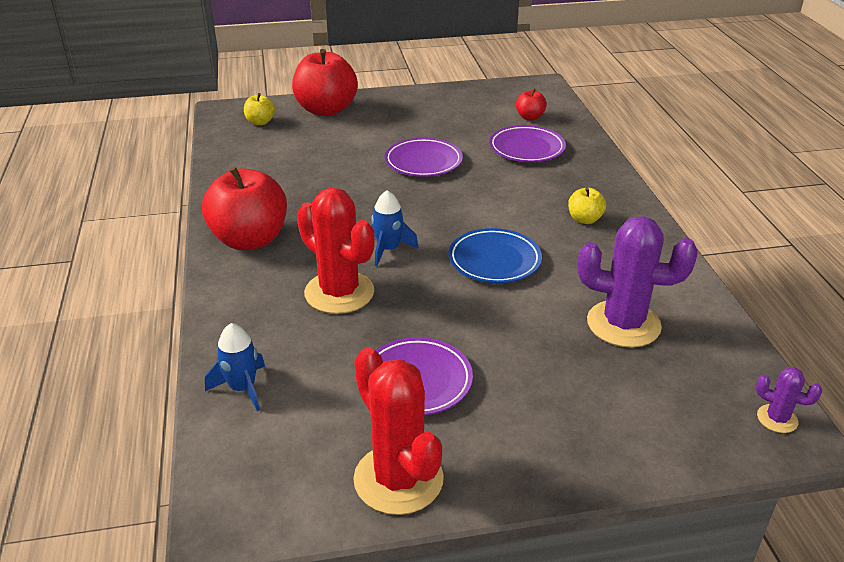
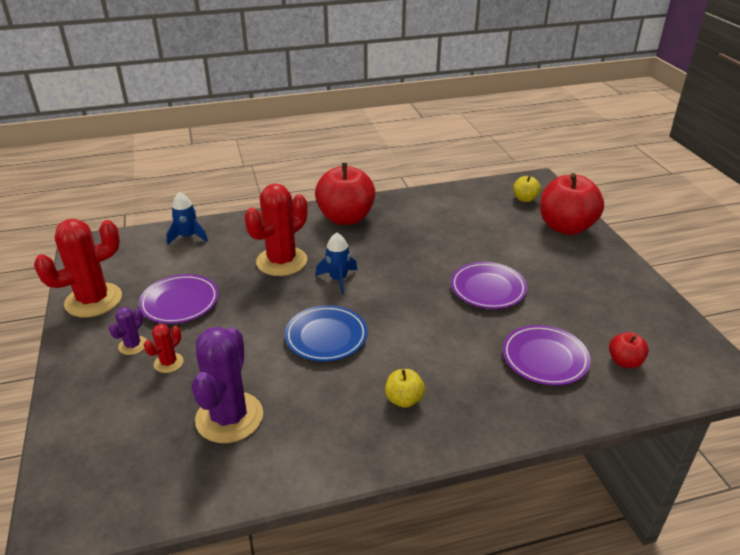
camera: 85 degrees right, 0 degrees up
(540, 379) = (168, 363): none -> red cactus
(777, 419) = (81, 516): purple cactus -> purple cactus (133, 345)

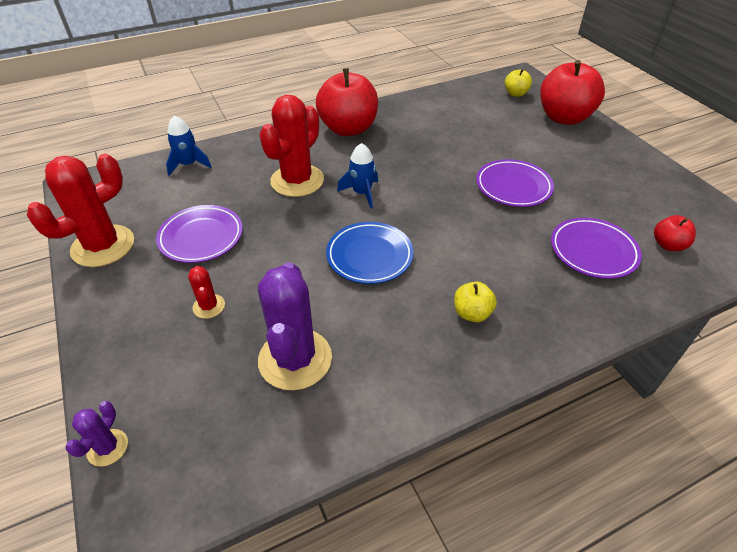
camera: 10 degrees left, 10 degrees up
(133, 345) = (163, 292): purple cactus -> purple cactus (107, 447)
(168, 363) = (209, 306): red cactus -> red cactus turned 45 degrees counterclockwise

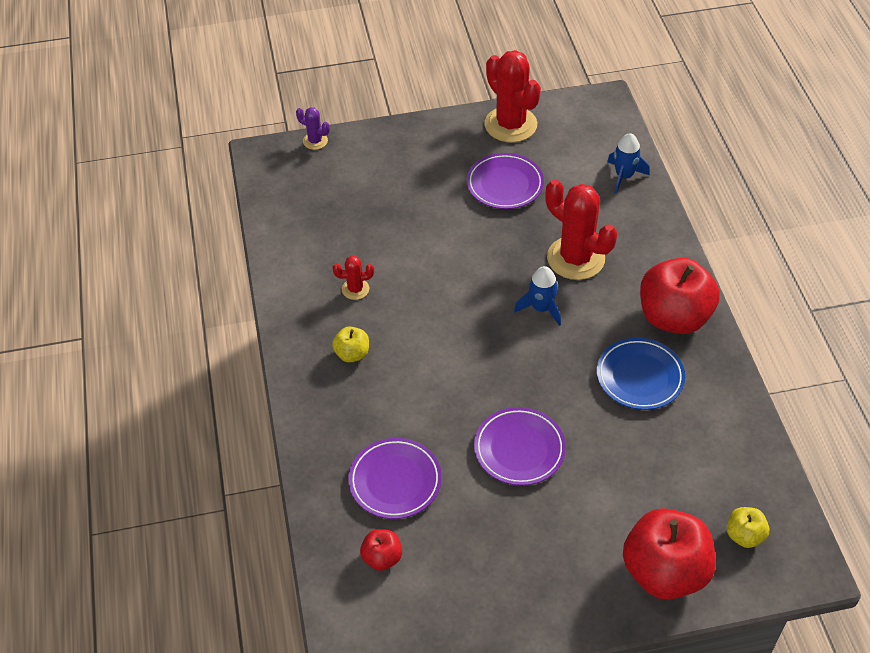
camera: 105 degrees right, 5 degrees up
(209, 306) = (418, 188): red cactus -> red cactus (355, 289)
(295, 359) = (348, 234): purple cactus -> none
(369, 256) = (444, 297): blue plate -> blue plate (639, 377)

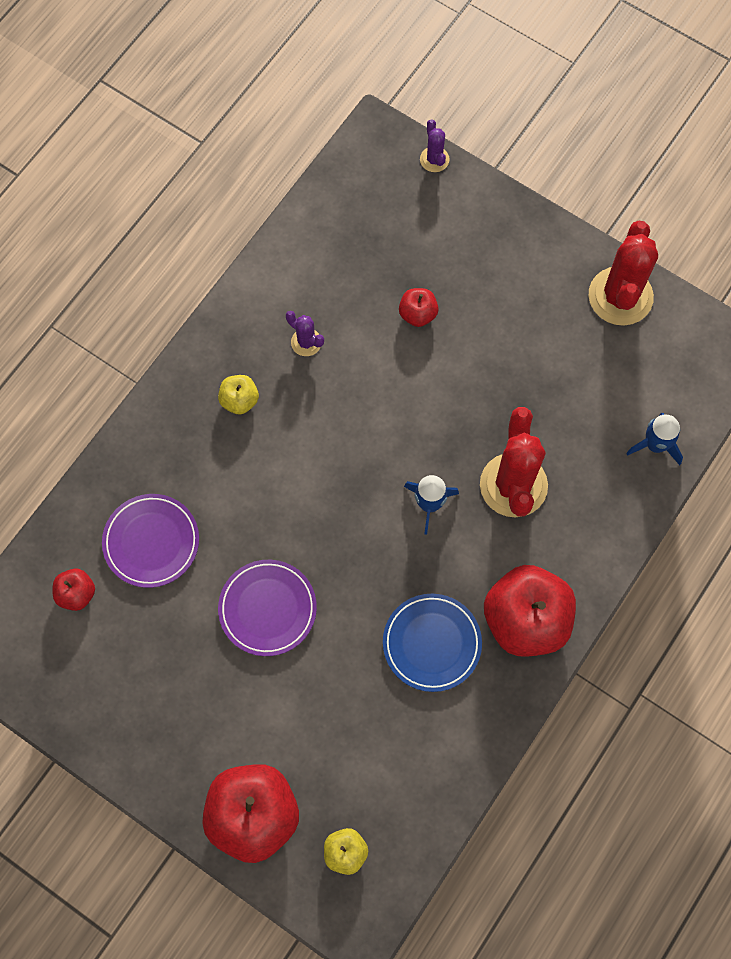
camera: 45 degrees right, 20 degrees up
(355, 289) = (306, 342): red cactus -> purple cactus
(406, 221) = (417, 314): none -> red apple
(505, 184) = (541, 355): purple plate -> none

